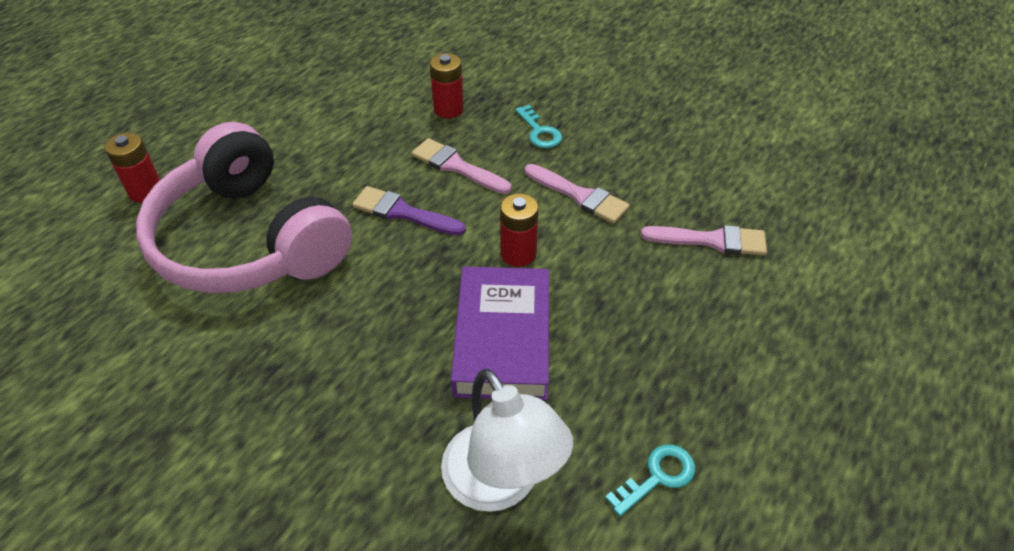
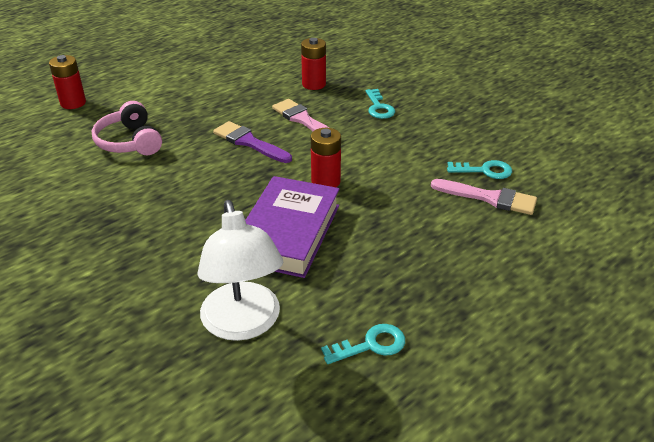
camera: 15 degrees right, 10 degrees down
(249, 240) = (130, 142): pink headphones -> pink headphones, size x0.48
(579, 196) = (392, 152): pink brush -> none
(692, 202) = (484, 171): none -> turquoise key

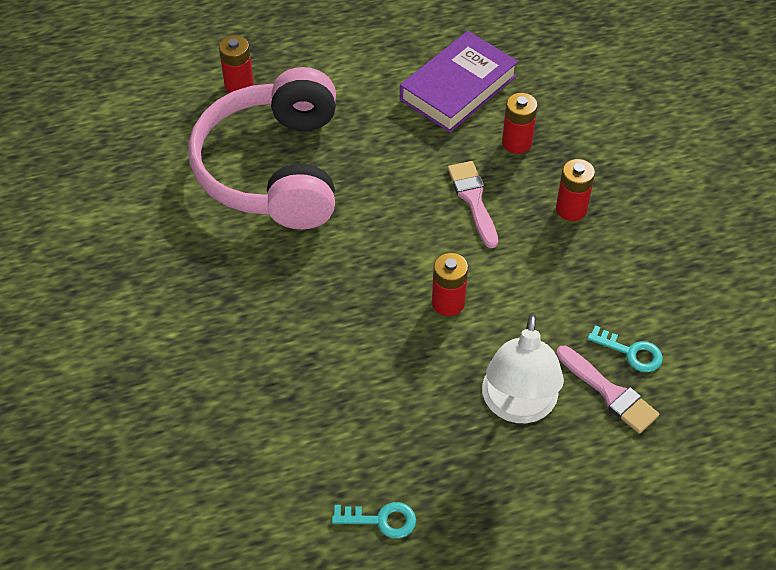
camera: 25 degrees right, 15 degrees up
(130, 142) = (274, 169): pink headphones -> pink headphones, size x2.09
(243, 324) = (281, 450): white lamp -> white lamp (518, 406)
(249, 142) = (397, 214): purple brush -> none
(288, 233) = (374, 358): purple book -> purple book (458, 88)
(379, 107) = (571, 209): turquoise key -> red battery

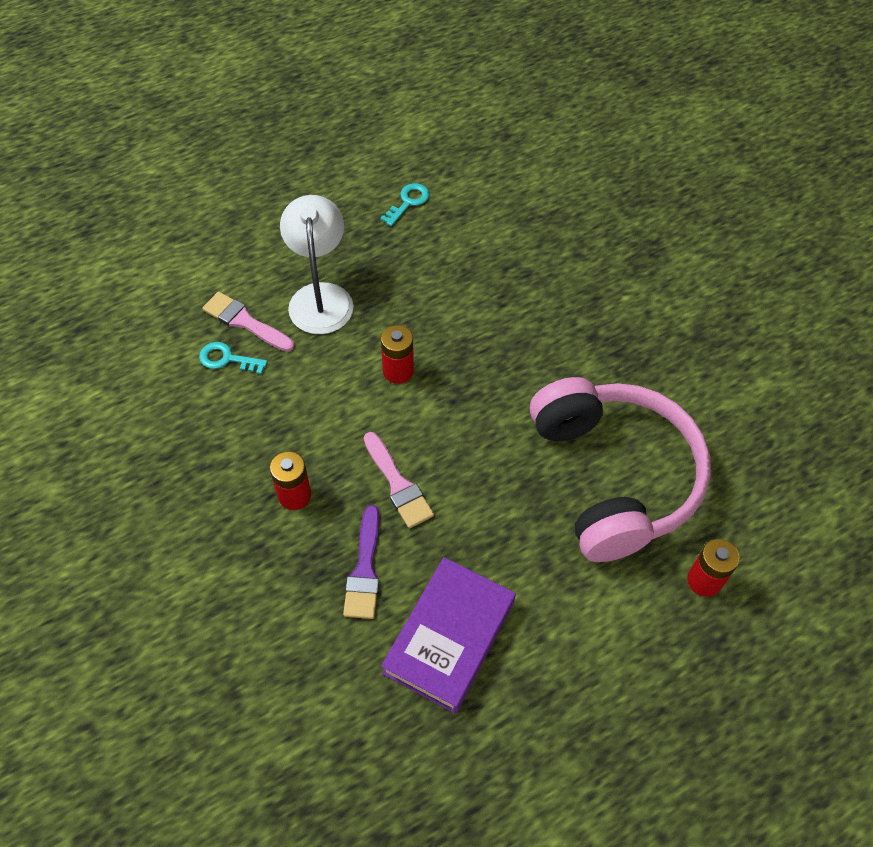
camera: 165 degrees right, 5 degrees up
(381, 520) = (408, 202): turquoise key -> turquoise key turned 135 degrees clockwise
(517, 143) = (365, 569): red battery -> purple brush

